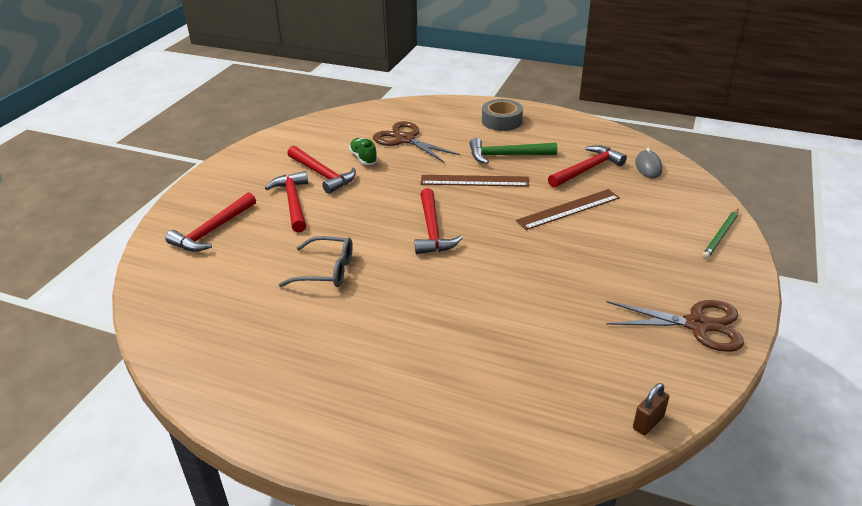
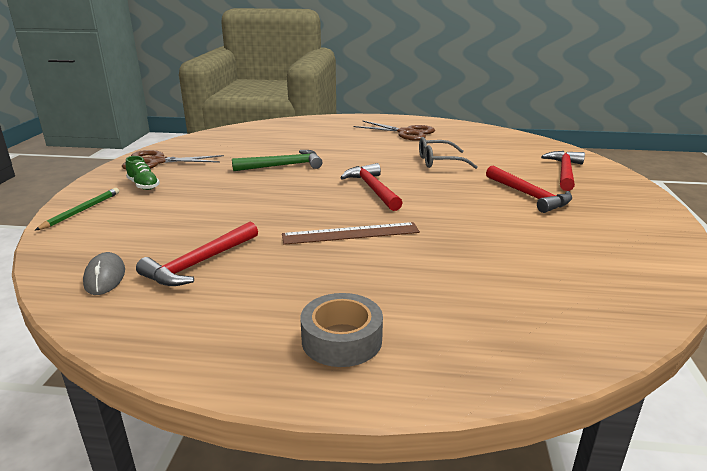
camera: 165 degrees right, 10 degrees down
(322, 175) = (537, 221): red hammer -> none
(363, 158) = (512, 245): green shoe -> green shoe (143, 185)
(405, 139) = (484, 279): brown scissors -> brown scissors (406, 133)
(506, 155) = (317, 271): green hammer -> green hammer (283, 166)
(568, 209) = (236, 217): brown ruler -> none
(648, 422) = (212, 133): brown padlock -> none

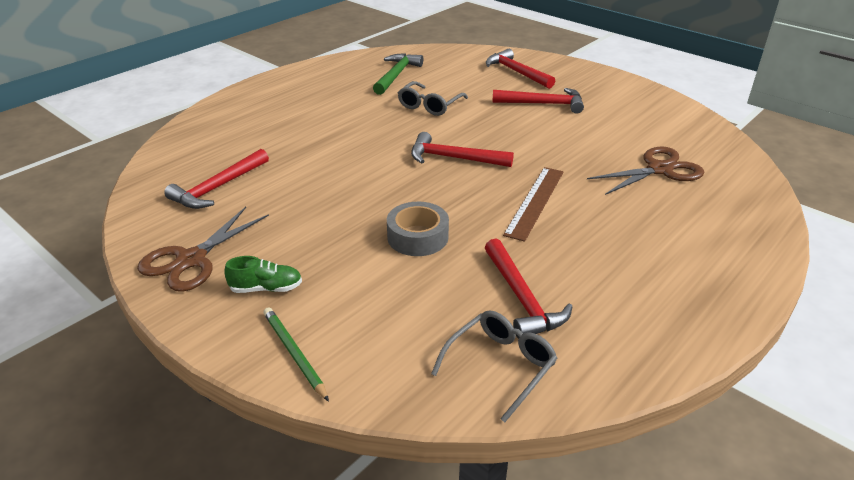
camera: 55 degrees left, 10 degrees up
(105, 277) = (501, 365): grey mouse -> grey glasses
(238, 145) = (218, 187): none -> red hammer
(283, 166) = (331, 181): green hammer -> green hammer (396, 75)
(341, 339) = (698, 265): grey tape -> grey tape (417, 237)
(406, 133) = (333, 88): brown scissors -> brown scissors (659, 170)

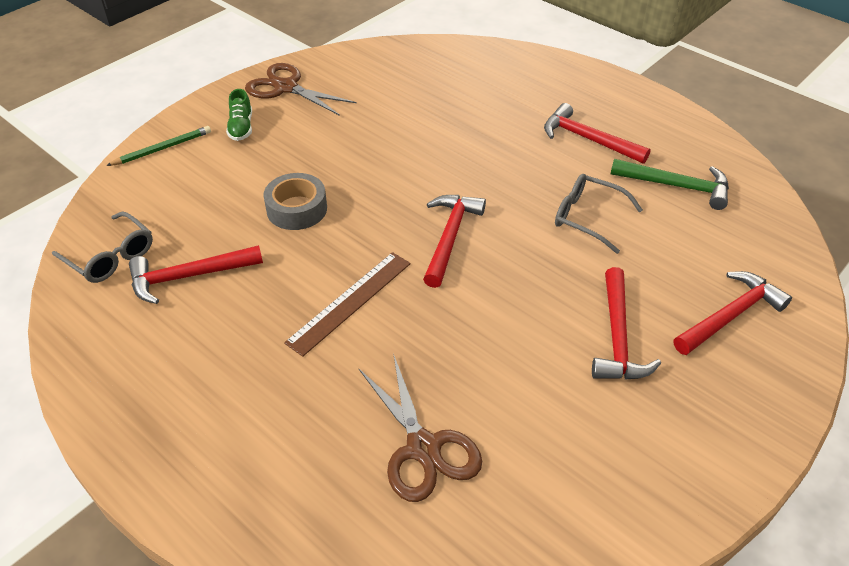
camera: 90 degrees right, 10 degrees up
(218, 187) = (392, 85): red hammer -> red hammer (588, 139)
(535, 202) = (350, 302): brown ruler -> brown ruler turned 75 degrees counterclockwise

